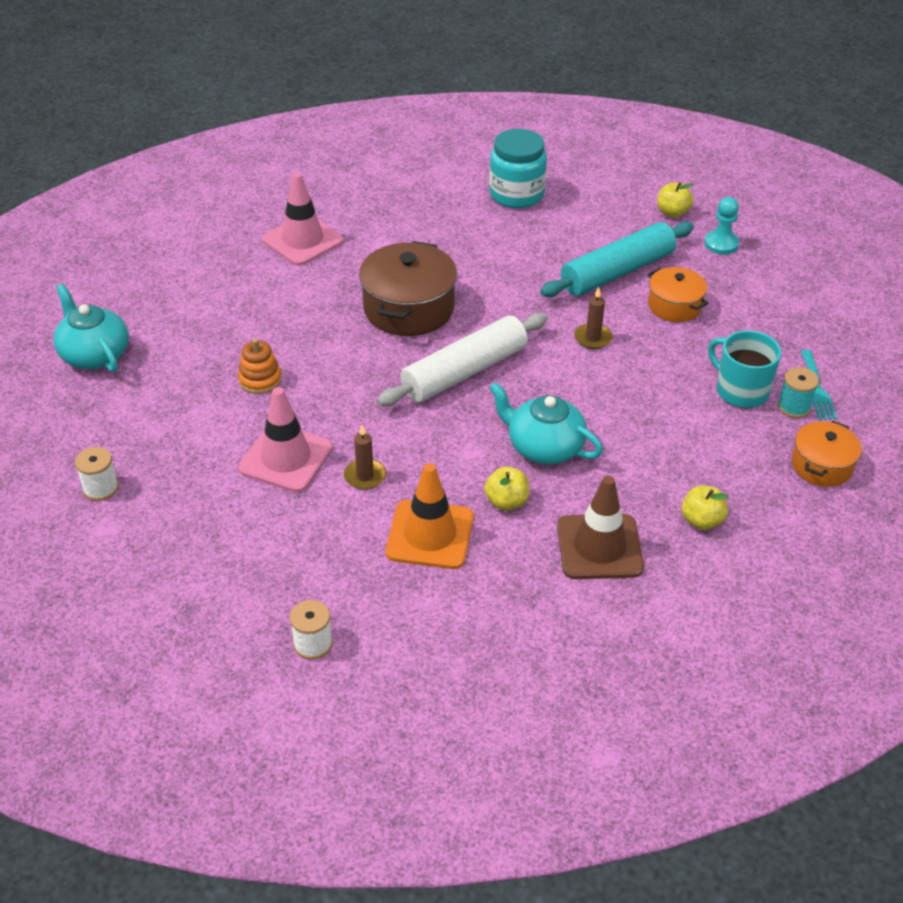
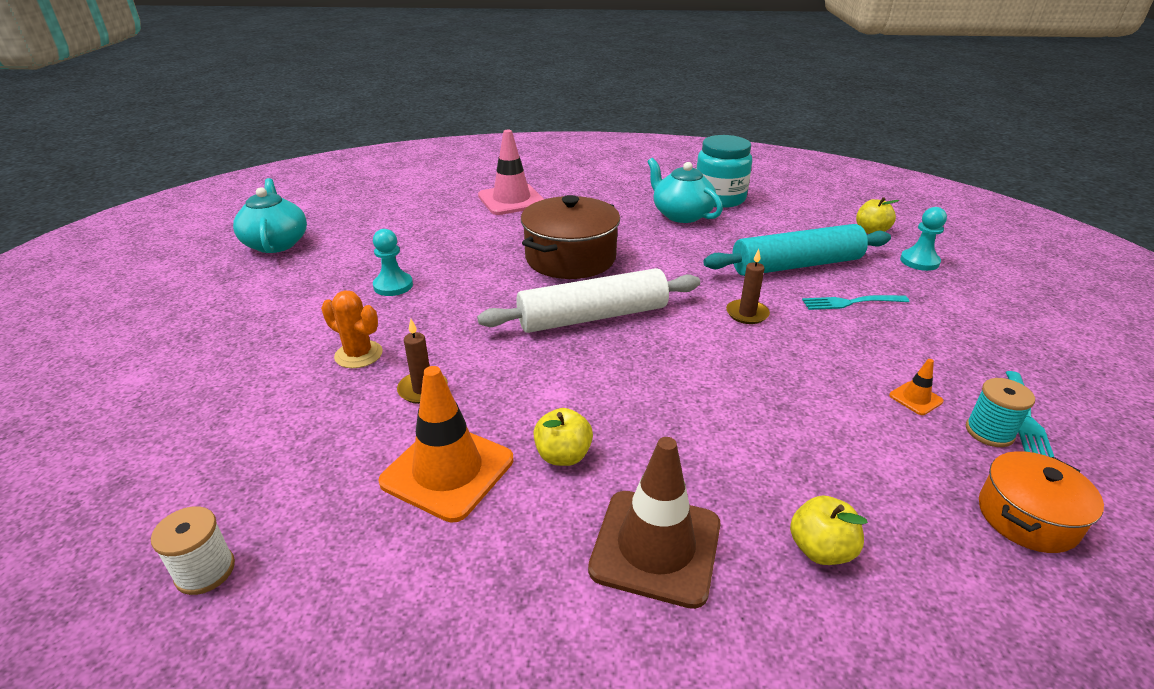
camera: 20 degrees right, 10 degrees down
(101, 488) = (170, 342): white spool -> none
(260, 379) = (393, 286): orange stacking toy -> turquoise pawn
(286, 458) = (358, 354): pink traffic cone -> orange cactus
(544, 447) = (641, 405): turquoise teapot -> turquoise teapot (681, 215)
(674, 306) = (851, 302): orange pot -> turquoise fork
(740, 390) = (915, 398): turquoise mug -> orange traffic cone

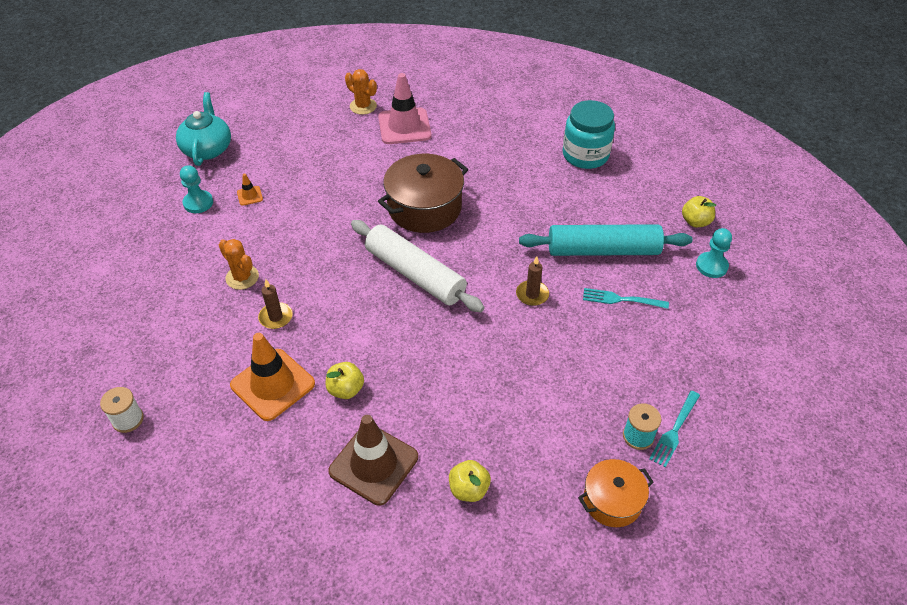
camera: 15 degrees right, 15 degrees up
(393, 286) = (282, 213): turquoise pawn -> turquoise pawn (198, 203)
(457, 191) = (363, 106): none -> orange cactus
(593, 317) = (415, 274): white rolling pin -> white rolling pin turned 45 degrees clockwise
(681, 215) = (540, 171): turquoise teapot -> none
(915, 398) = (606, 398): orange traffic cone -> orange traffic cone (249, 196)

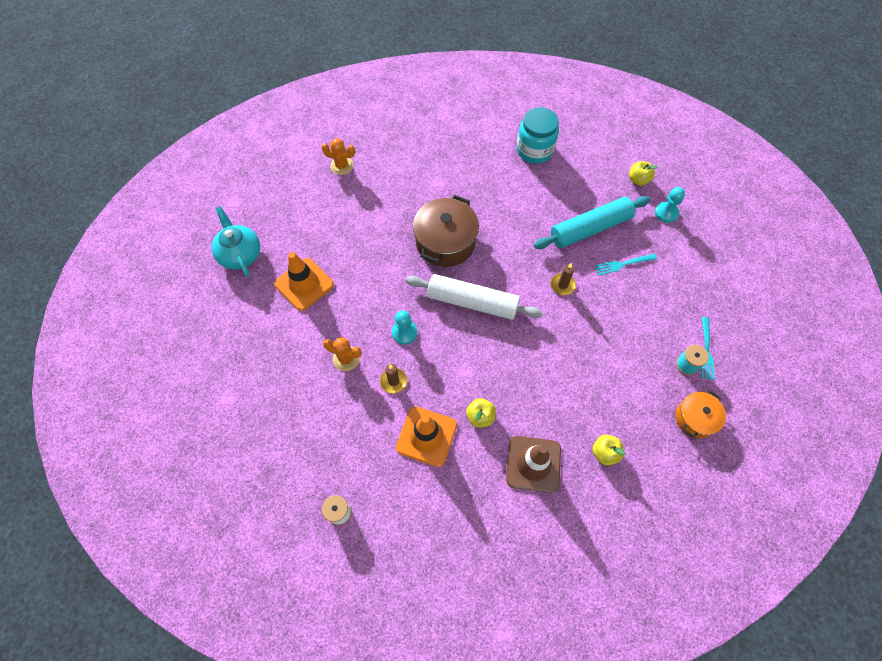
camera: 25 degrees left, 15 degrees up
(198, 203) = (266, 307): turquoise pawn -> turquoise pawn (404, 332)
(249, 196) = (304, 284): orange traffic cone -> orange traffic cone, size x2.32
(404, 126) = (386, 173): pink traffic cone -> none

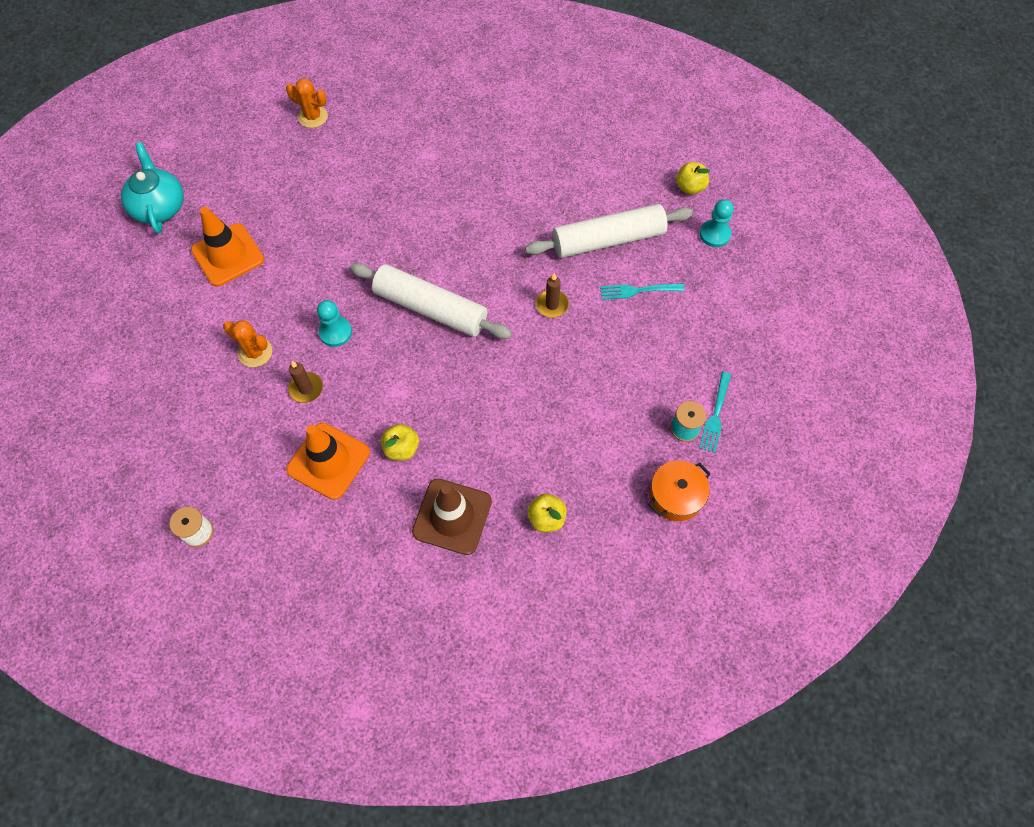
camera: 10 degrees right, 0 degrees up
(445, 242) = (417, 229): brown pot -> none
(534, 150) = (564, 131): turquoise jar -> none
(590, 228) = (608, 239): turquoise rolling pin -> white rolling pin

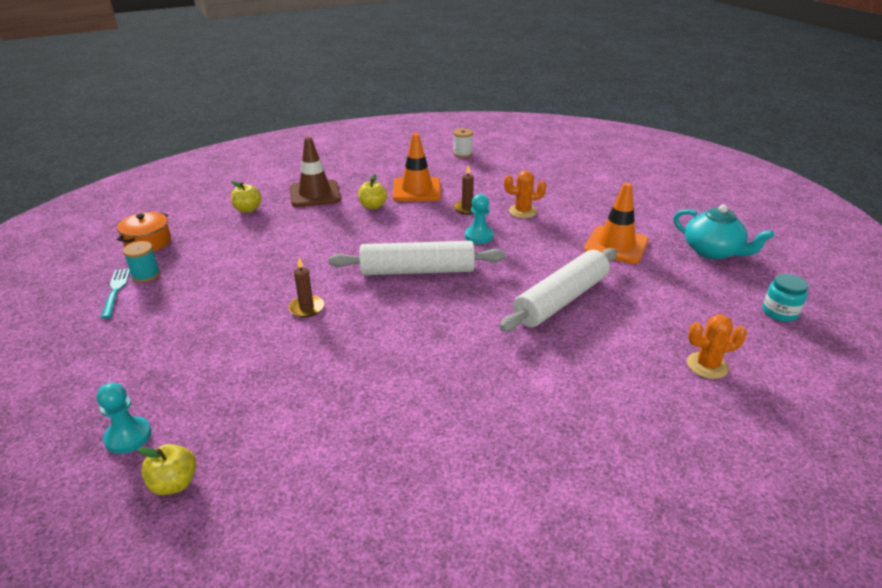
camera: 150 degrees right, 30 degrees down
(205, 129) = (779, 312): none -> turquoise jar
(608, 239) = (271, 380): white rolling pin -> white rolling pin (561, 300)
(638, 290) = (218, 348): turquoise fork -> none

